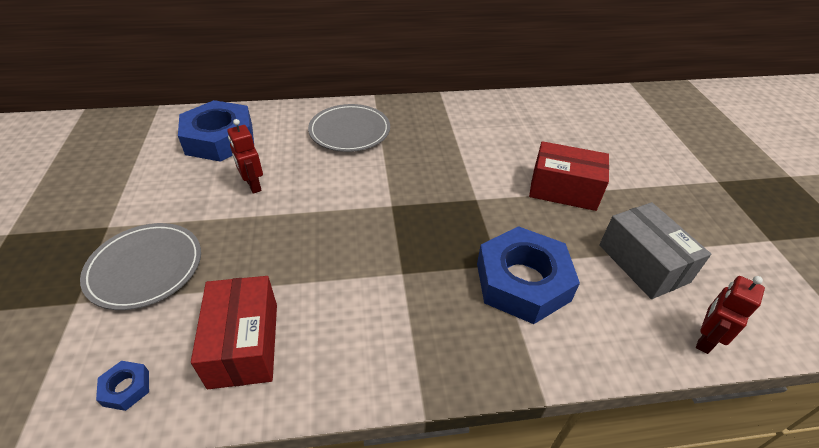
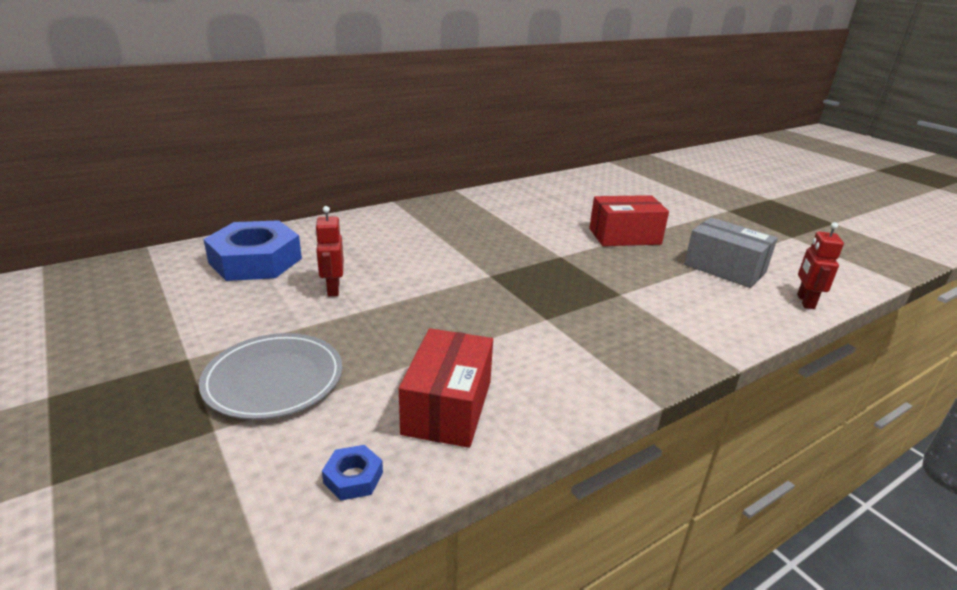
camera: 25 degrees left, 15 degrees down
(244, 344) = (447, 407): red box -> red box turned 45 degrees clockwise
(253, 185) = (333, 289): red robot -> red robot turned 45 degrees clockwise
(349, 131) = (395, 231): grey plate -> none
(522, 282) = (650, 300): blue nut -> none

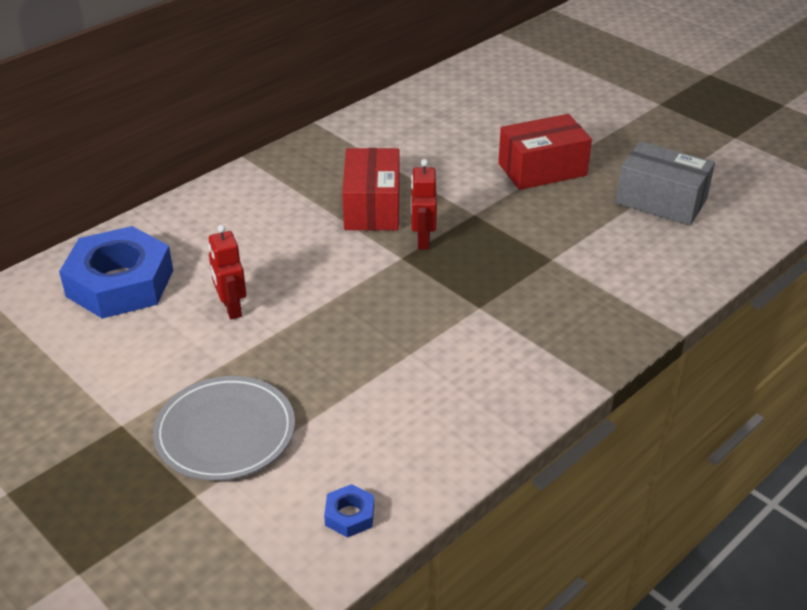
camera: 10 degrees left, 10 degrees up
(447, 407) = (410, 430): red box -> red box (372, 207)
(805, 301) = (748, 235): red robot -> red robot (422, 240)

